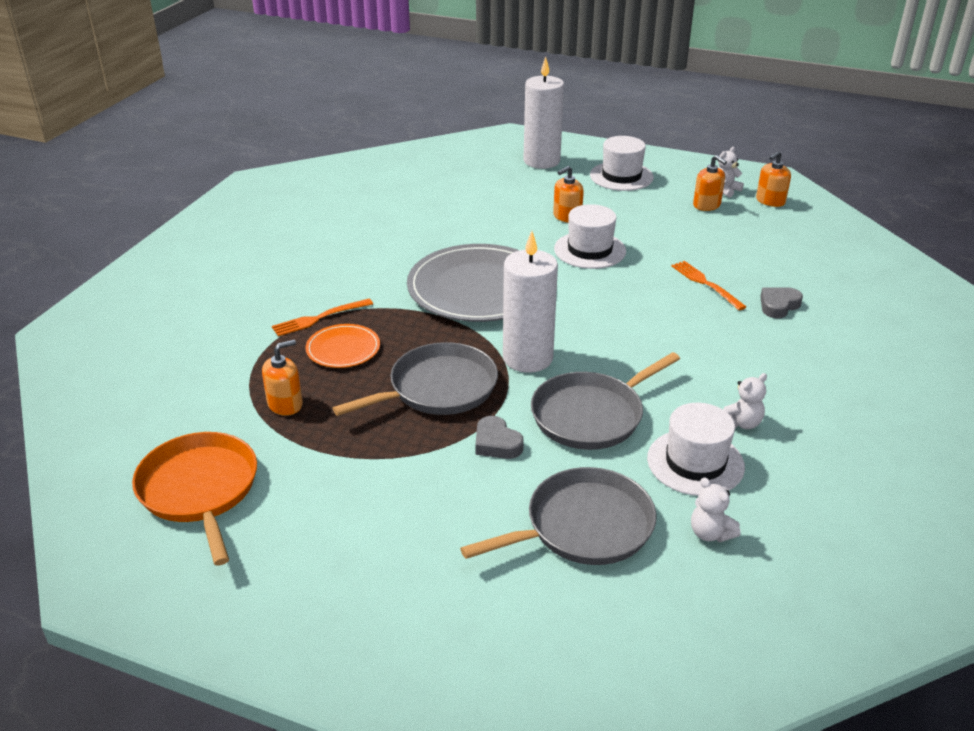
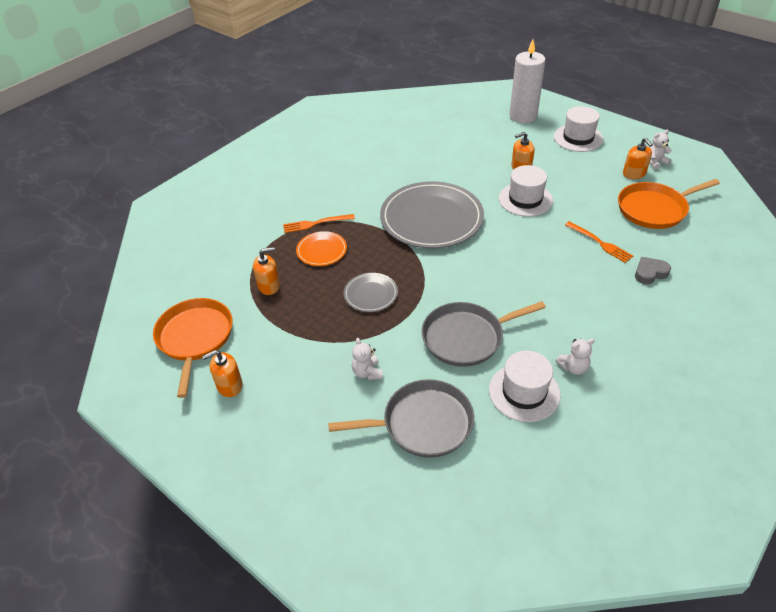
camera: 20 degrees right, 10 degrees up
(438, 388) = (370, 294): grey pan -> grey plate
(496, 443) = (392, 345): grey heart -> none
(527, 358) = (441, 282): white candle -> none
(705, 283) = (600, 243): orange fork -> orange fork turned 150 degrees clockwise
(710, 533) = (509, 451): white teddy bear -> white teddy bear (367, 372)
(749, 238) = (654, 209): none -> orange pan
(770, 201) = (688, 178): orange soap dispenser -> orange soap dispenser (229, 385)

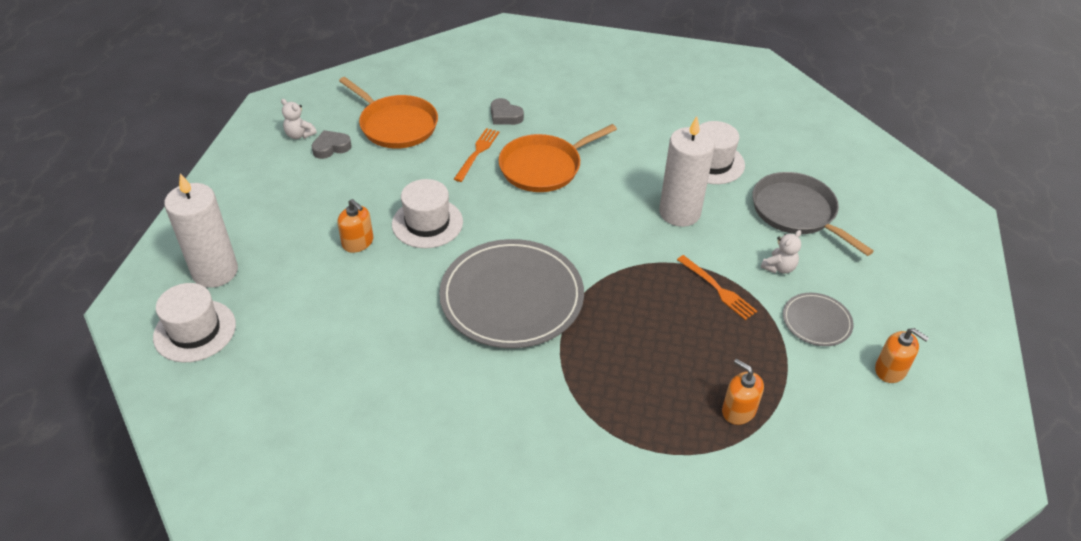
camera: 120 degrees left, 0 degrees up
(195, 338) = (869, 442): orange pan -> orange pan (544, 167)
(315, 224) = (594, 418): orange fork -> orange fork (718, 289)
(321, 250) = (641, 385): orange plate -> none
(370, 294) = (678, 305): grey plate -> grey plate (816, 321)
(466, 337) = (679, 213): grey pan -> white candle
(573, 367) = (661, 141): white teddy bear -> none
(578, 138) = (262, 205): white hat -> white hat (195, 331)
(634, 174) = (331, 147): orange soap dispenser -> grey heart

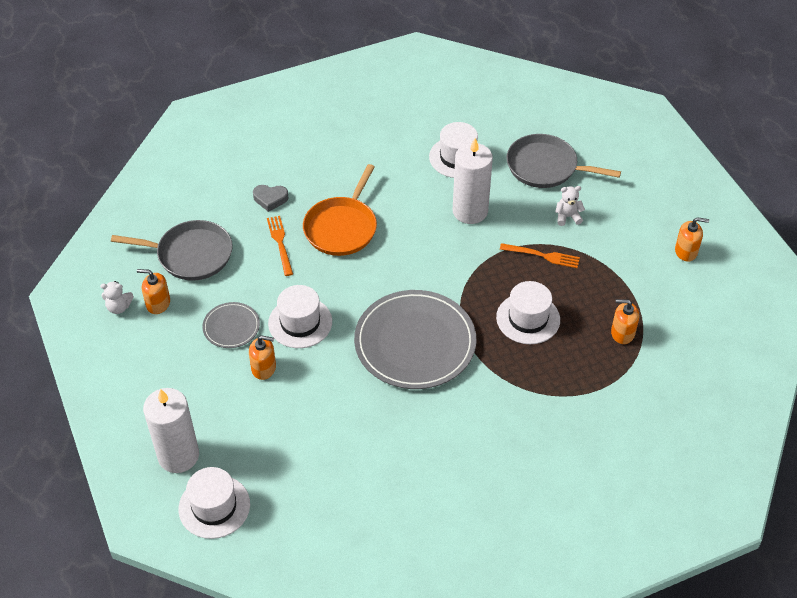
camera: 35 degrees left, 5 degrees up
(331, 147) = (158, 303): grey heart -> orange soap dispenser
(396, 125) = (191, 254): orange pan -> grey pan
(646, 338) = (528, 318): none -> white hat
(779, 267) = (567, 217): white teddy bear -> white teddy bear turned 105 degrees counterclockwise
(816, 321) = (620, 243): grey plate -> grey plate (231, 327)

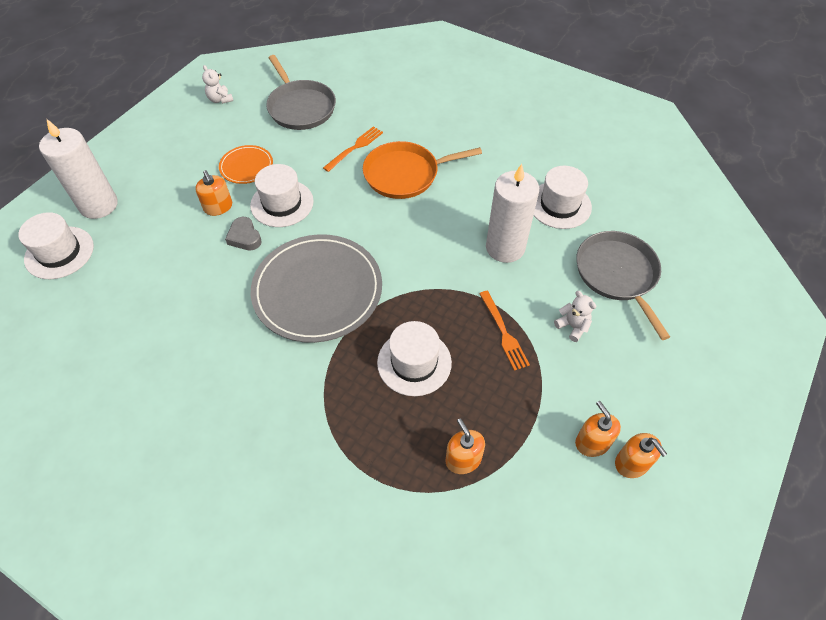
camera: 55 degrees right, 5 degrees up
(158, 303) = (239, 116): orange soap dispenser -> orange soap dispenser (592, 442)
(231, 327) = (246, 166): grey plate -> orange plate
(270, 199) = (395, 118): grey heart -> grey heart (244, 237)

